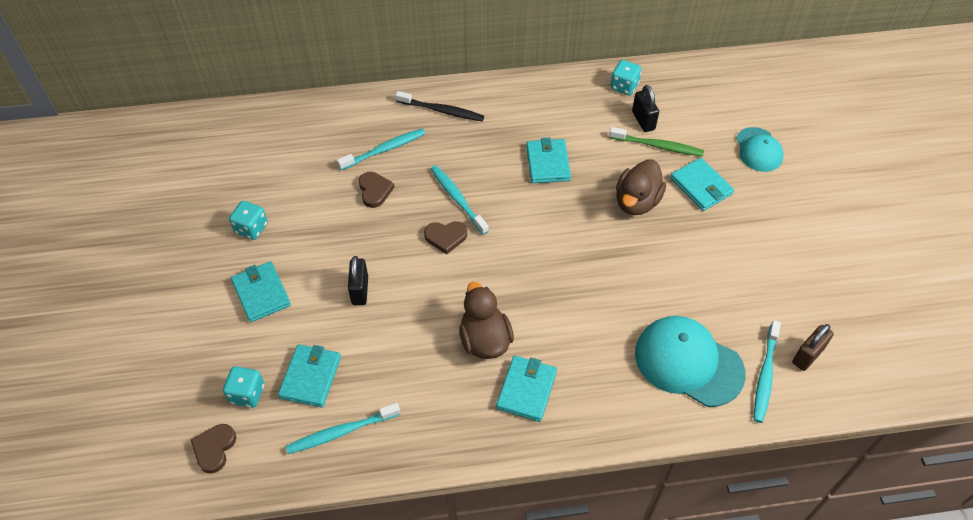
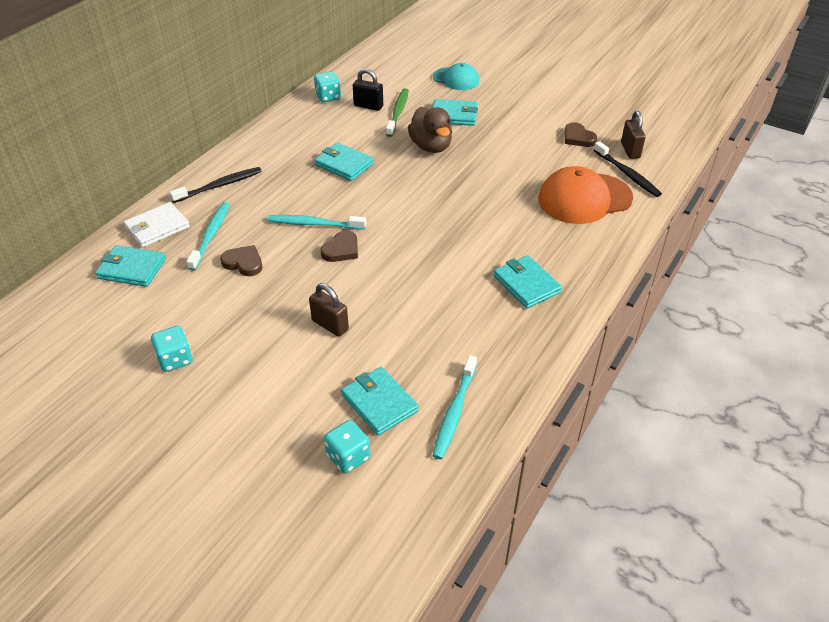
camera: 50 degrees left, 10 degrees down
(214, 449) = (380, 513): brown heart -> brown heart (578, 138)
(261, 293) = (254, 390): turquoise wallet -> turquoise wallet (132, 269)
(360, 290) = (330, 325): black padlock -> brown padlock
(363, 114) = (157, 227): none -> white wallet
(485, 340) = (459, 281): brown duck -> none
(658, 146) = (398, 112): green toothbrush -> green toothbrush turned 45 degrees counterclockwise
(688, 362) = (584, 198): turquoise cap -> orange cap
(765, 375) = (627, 174): turquoise toothbrush -> black toothbrush

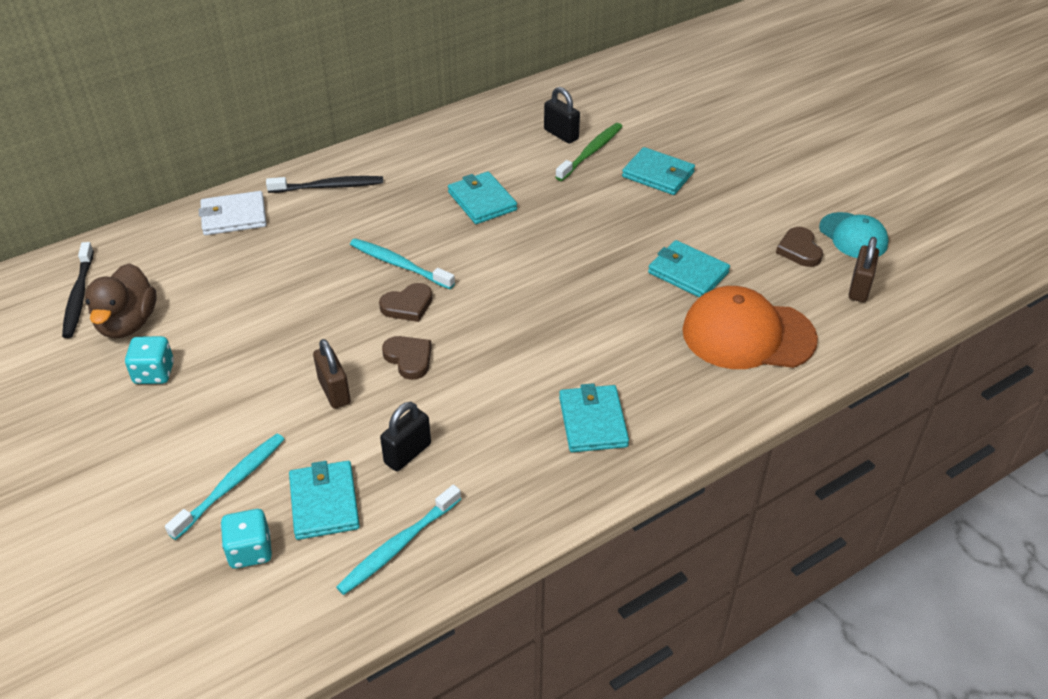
camera: 25 degrees right, 0 degrees up
(132, 269) = (179, 256): turquoise wallet -> turquoise wallet (688, 273)
(211, 235) = (281, 243): turquoise toothbrush -> turquoise toothbrush (231, 484)
(243, 263) = (293, 286): brown heart -> brown heart (409, 358)
(328, 97) = (521, 110): turquoise dice -> none
(415, 348) = (407, 453): none -> black padlock
(431, 146) = (600, 208): brown duck -> brown duck (128, 323)
(456, 79) = (694, 127): turquoise cap -> turquoise cap (853, 236)
(627, 174) = (831, 319): black toothbrush -> black toothbrush (79, 296)

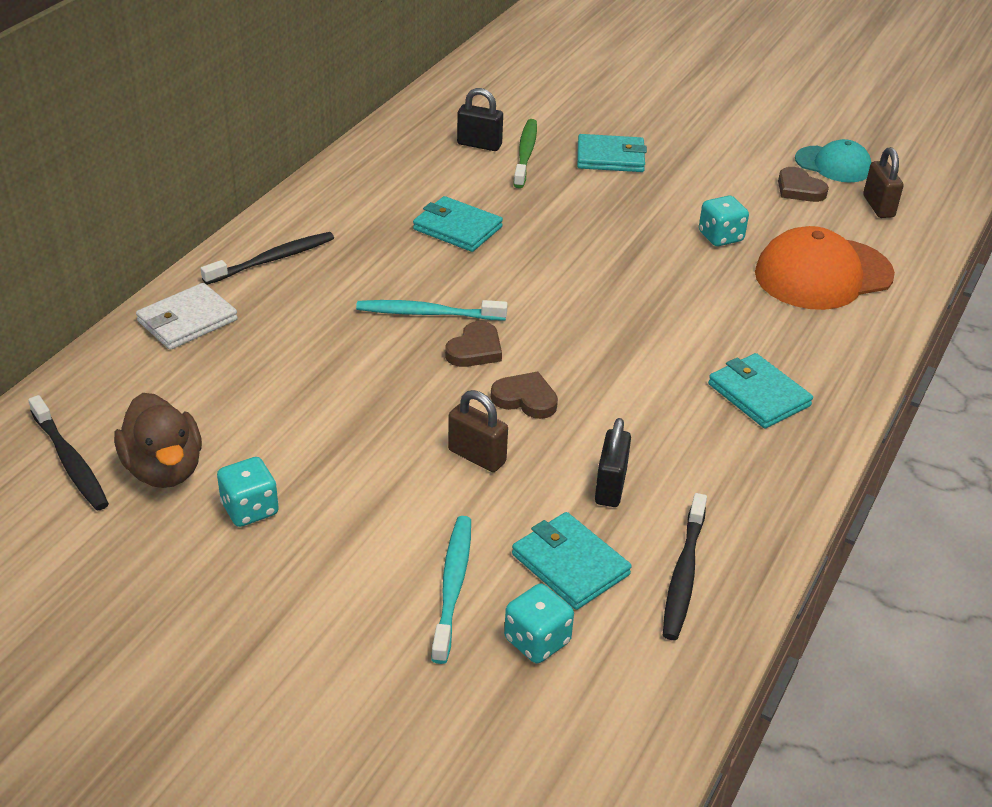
camera: 30 degrees left, 5 degrees down
(398, 546) = (683, 574): turquoise toothbrush -> black toothbrush
(688, 273) = (720, 237): turquoise wallet -> turquoise dice

